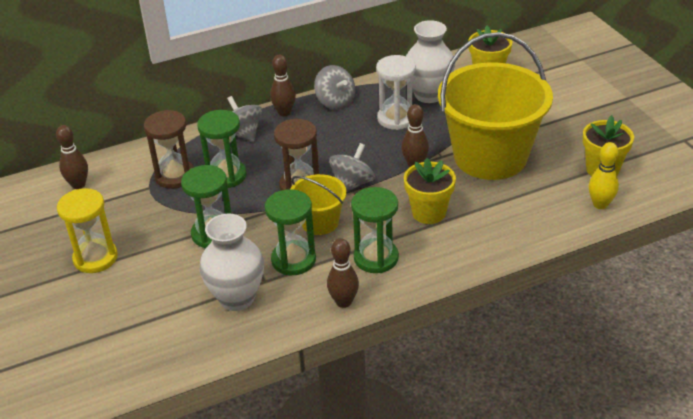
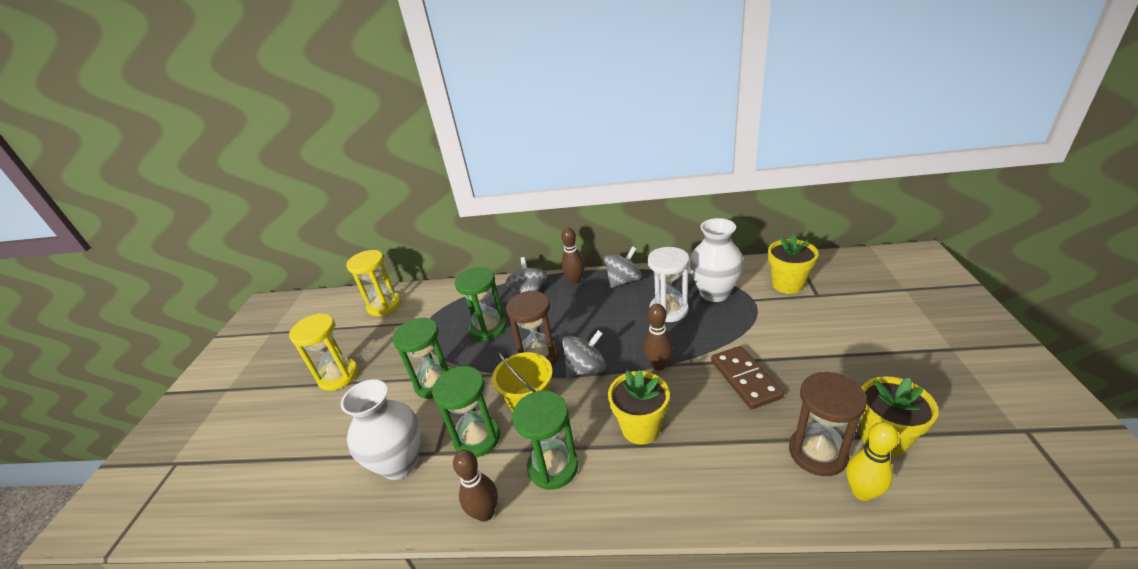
camera: 30 degrees right, 5 degrees down
(78, 185) = (384, 305): brown bowling pin -> yellow hourglass
(175, 176) = (452, 317): brown hourglass -> brown hourglass (817, 453)
(335, 102) = (623, 281): grey spinning top -> grey spinning top turned 120 degrees counterclockwise
(490, 157) = (745, 379): yellow bucket -> brown domino

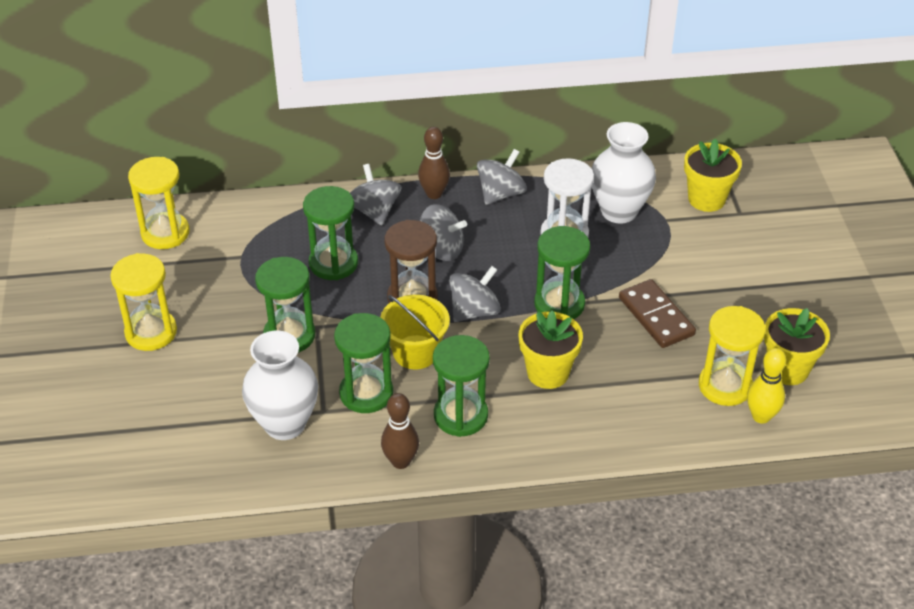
camera: 15 degrees left, 10 degrees up
(571, 319) = (441, 249): none -> grey spinning top
(658, 365) = (559, 304): brown bowling pin -> green hourglass
(817, 453) = (725, 386): brown hourglass -> yellow hourglass

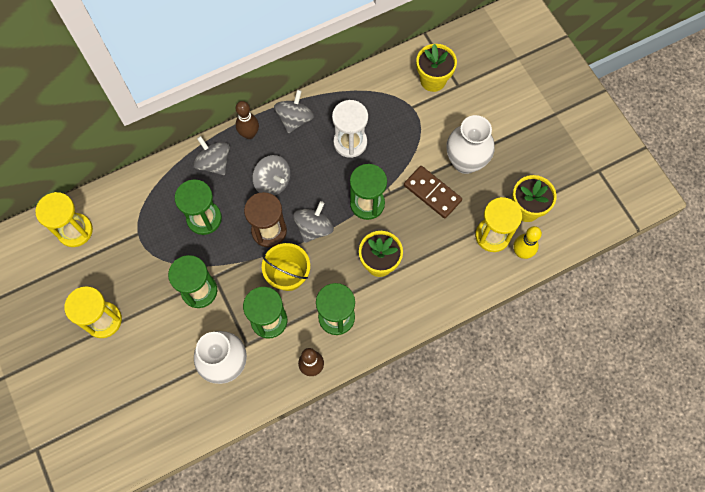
camera: 20 degrees left, 25 degrees up
(441, 249) = (273, 182): grey spinning top -> grey spinning top turned 45 degrees clockwise
(619, 211) = (379, 109): white vase -> white vase (465, 162)

